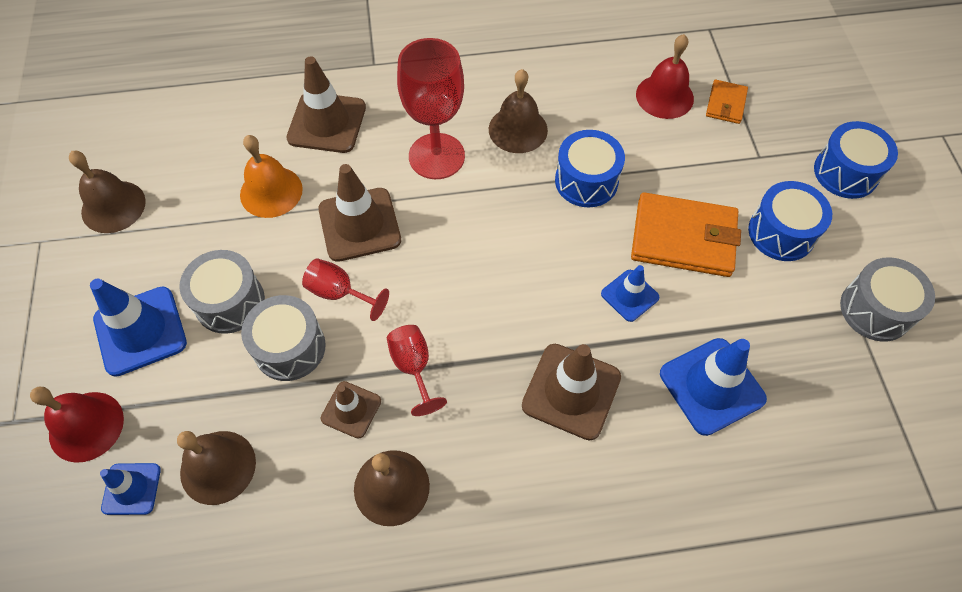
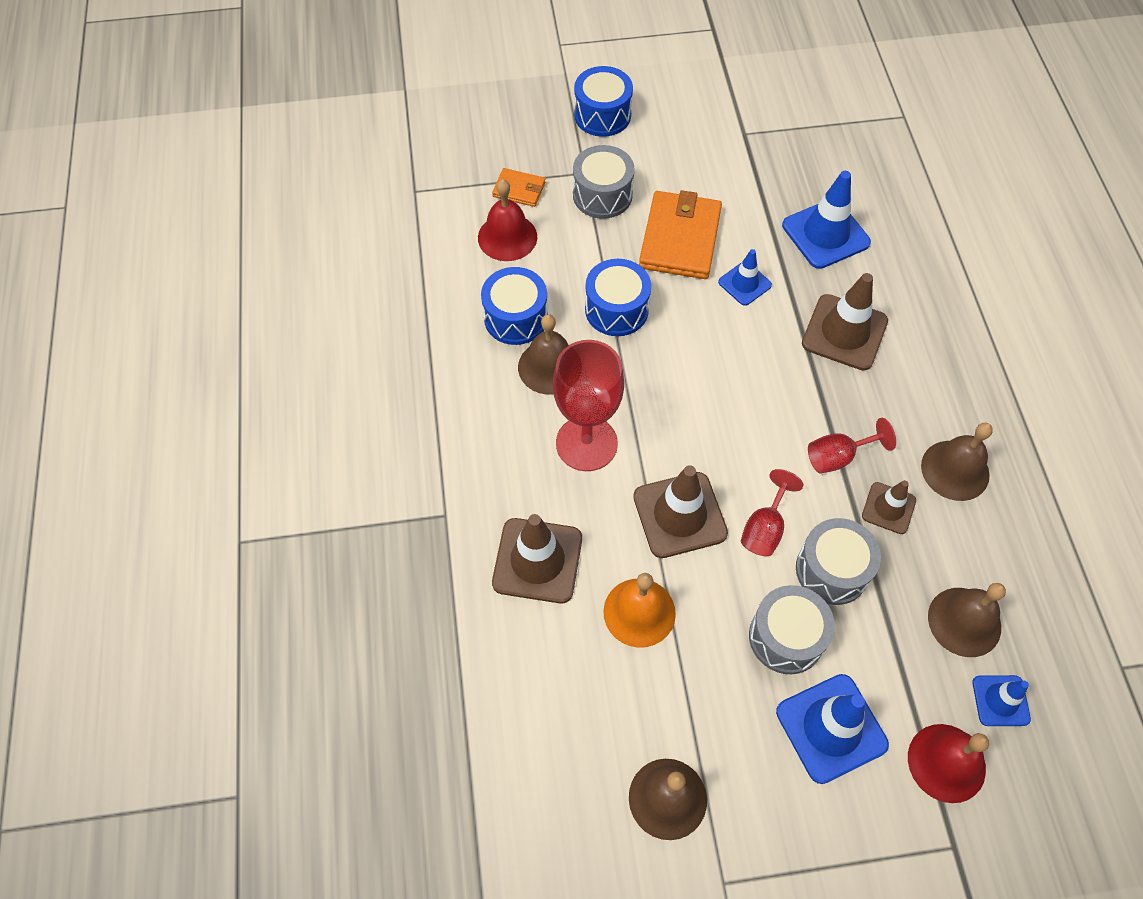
camera: 90 degrees left, 0 degrees up
(781, 233) = (670, 168): blue drum -> blue drum (516, 318)
(875, 310) = (742, 120): grey drum -> grey drum (602, 195)

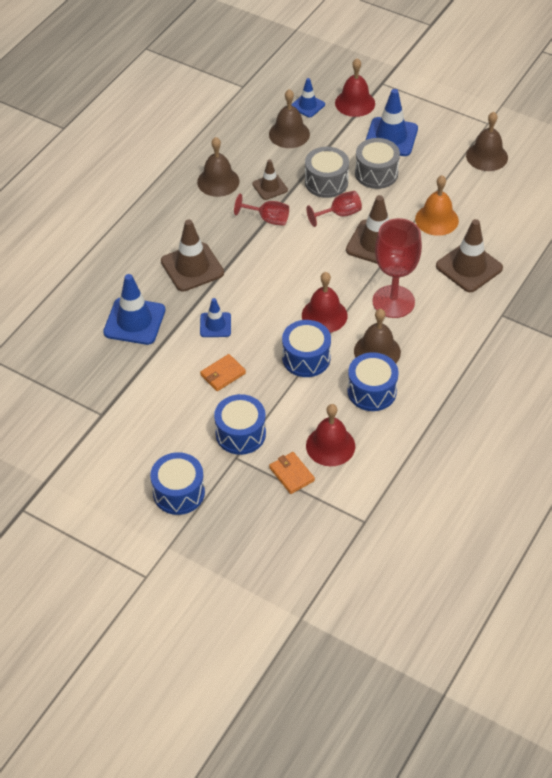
camera: 140 degrees left, 10 degrees down
(602, 195) = (240, 434): grey drum -> blue drum
(646, 372) = (324, 315): none -> red bell
(680, 238) = (223, 374): orange wallet -> orange wallet, size x0.51

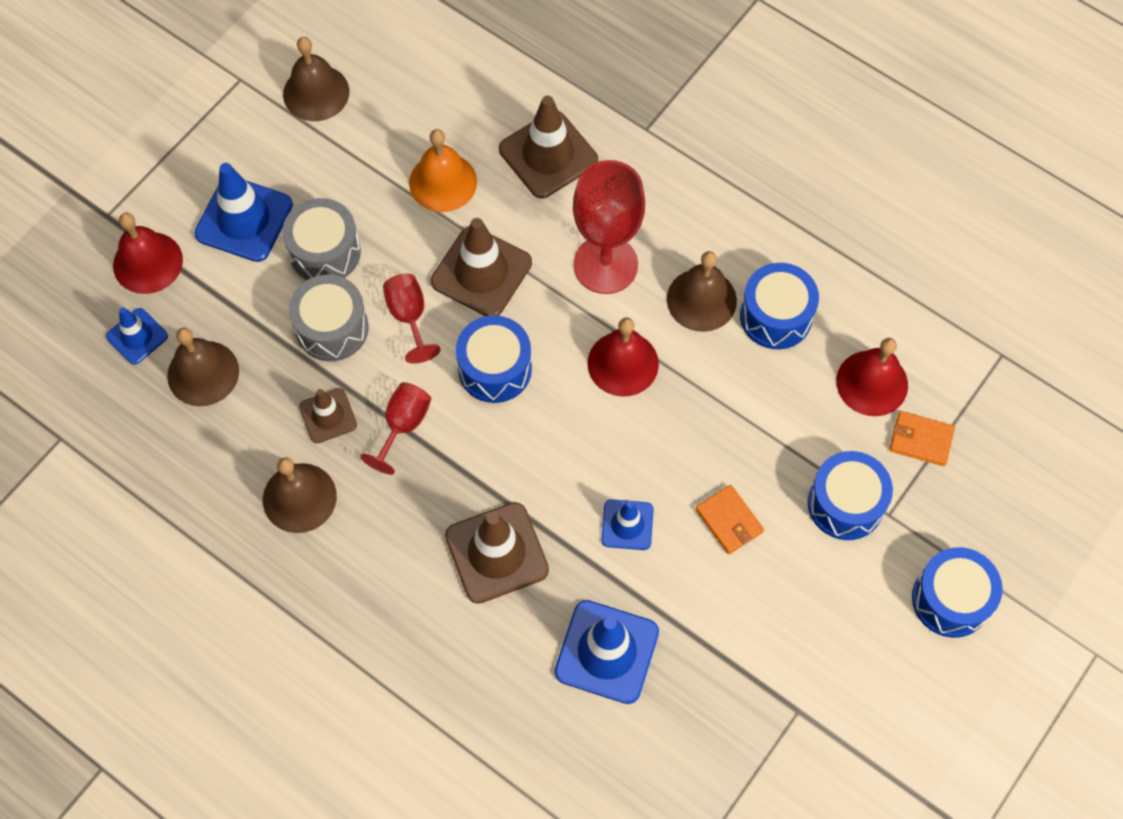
camera: 85 degrees left, 15 degrees up
(291, 474) = (921, 440): orange wallet -> orange wallet turned 45 degrees clockwise
(306, 358) = (706, 398): blue drum -> blue drum (495, 369)

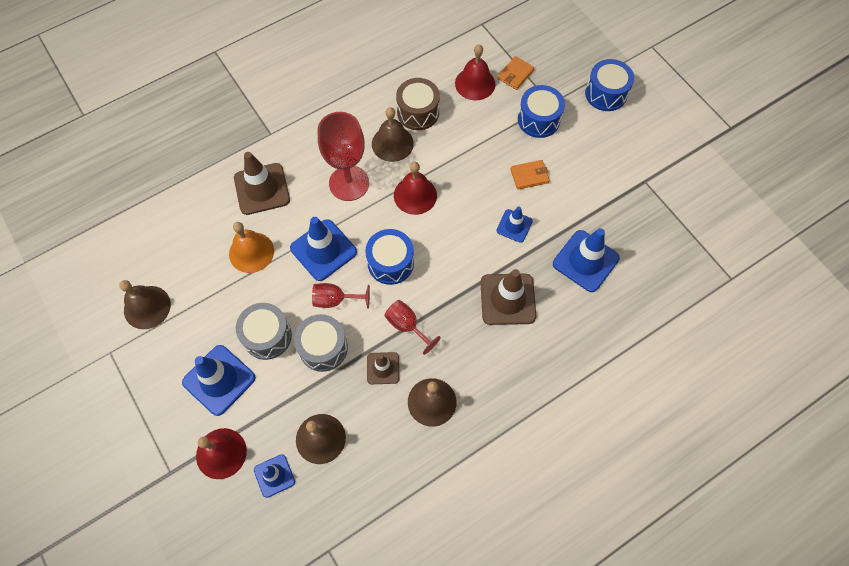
camera: 70 degrees left, 0 degrees up
(481, 272) = (323, 250): brown traffic cone -> blue traffic cone
(776, 316) = (418, 112): blue drum -> brown drum

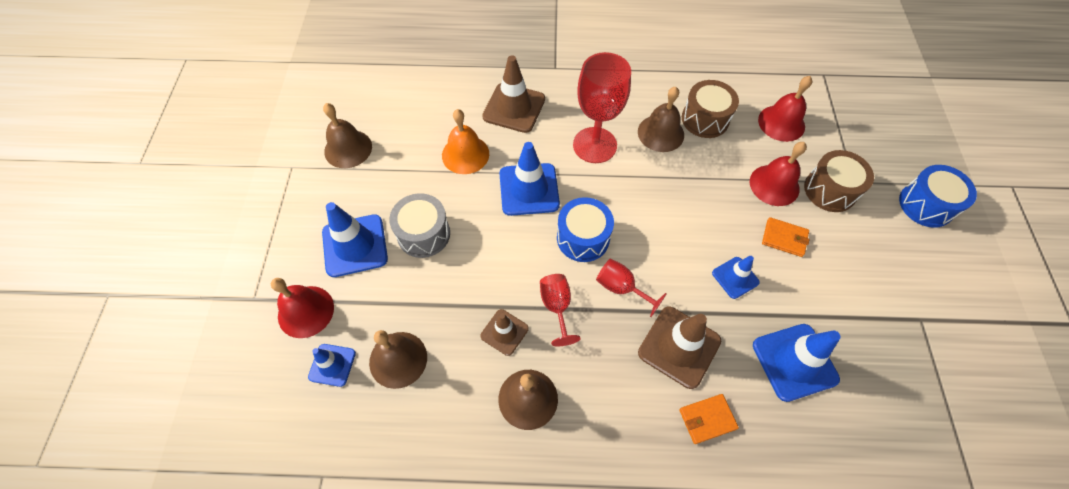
camera: 35 degrees right, 5 degrees down
(323, 348) = (464, 276): grey drum -> none
(335, 300) = (507, 240): red goblet -> red goblet (621, 288)
(415, 195) = (650, 190): red bell -> red bell (774, 185)
(515, 74) = (831, 136): orange wallet -> orange wallet (707, 419)
(538, 119) = (830, 190): blue drum -> brown drum

